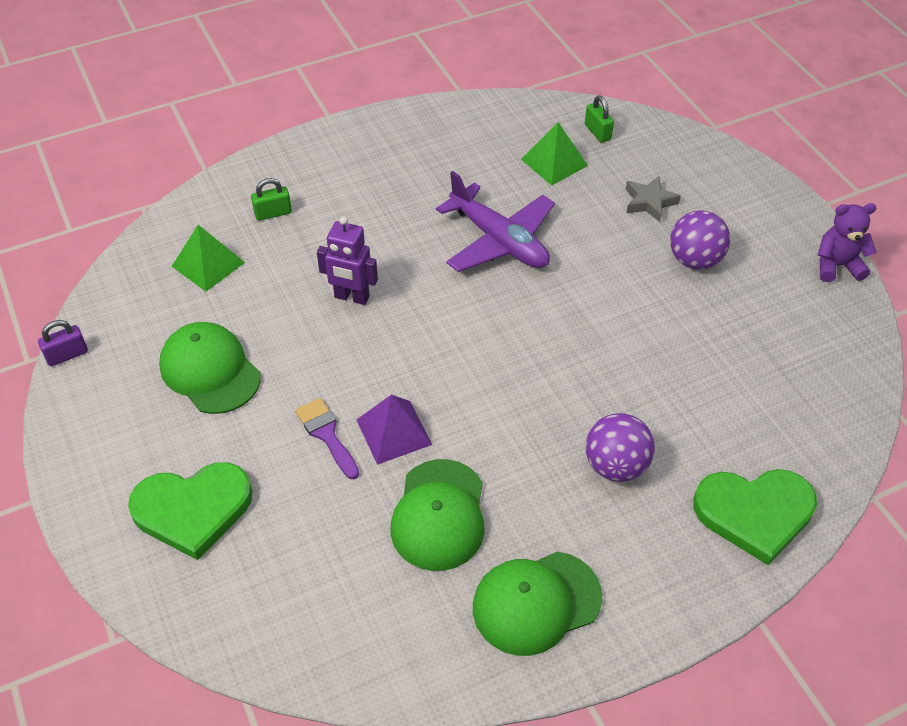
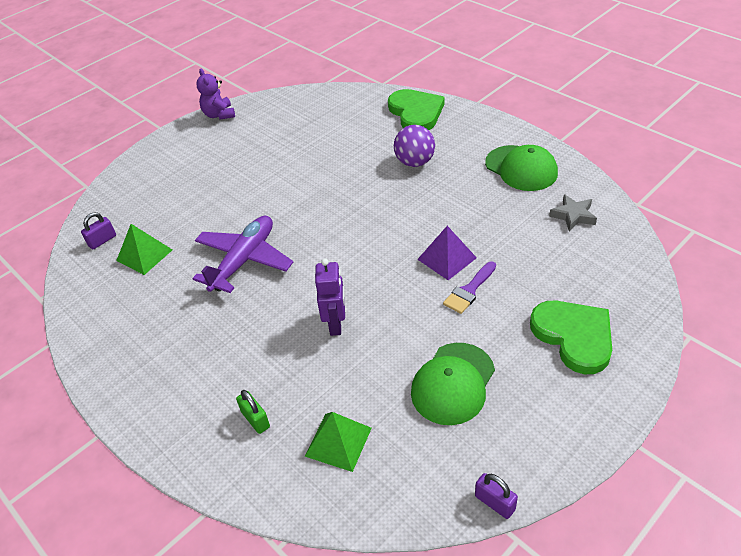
camera: 105 degrees left, 5 degrees down
(439, 515) = (494, 219): green cap -> none
(597, 132) = (102, 240): green padlock -> purple padlock
(649, 202) = (180, 197): grey star -> grey star (573, 216)
(694, 260) = (233, 167): purple ball -> none

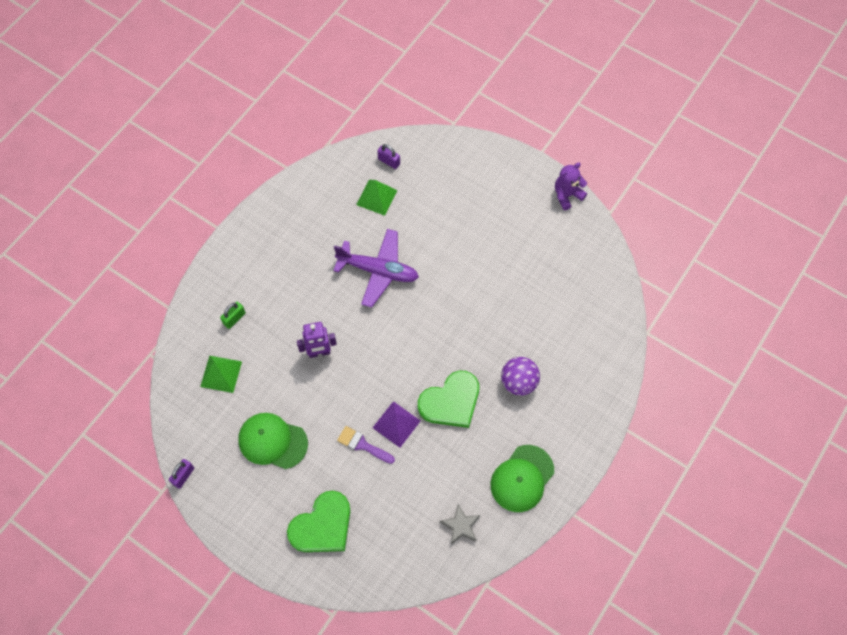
camera: 75 degrees right, 20 degrees up
(416, 113) = (597, 373): green heart -> green heart (451, 402)

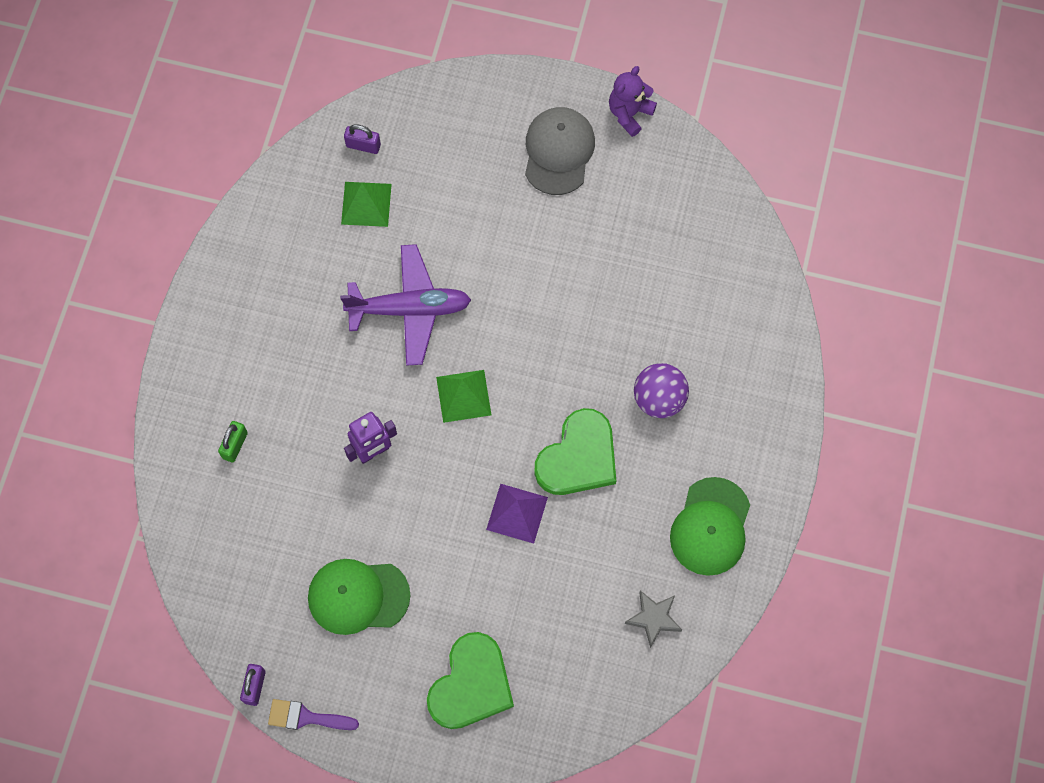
camera: 20 degrees left, 5 degrees up
(221, 374) = (248, 529): green pyramid -> green pyramid (463, 396)
(362, 445) = (482, 557): purple brush -> purple brush (306, 717)
(512, 204) = (558, 152): none -> grey cap

